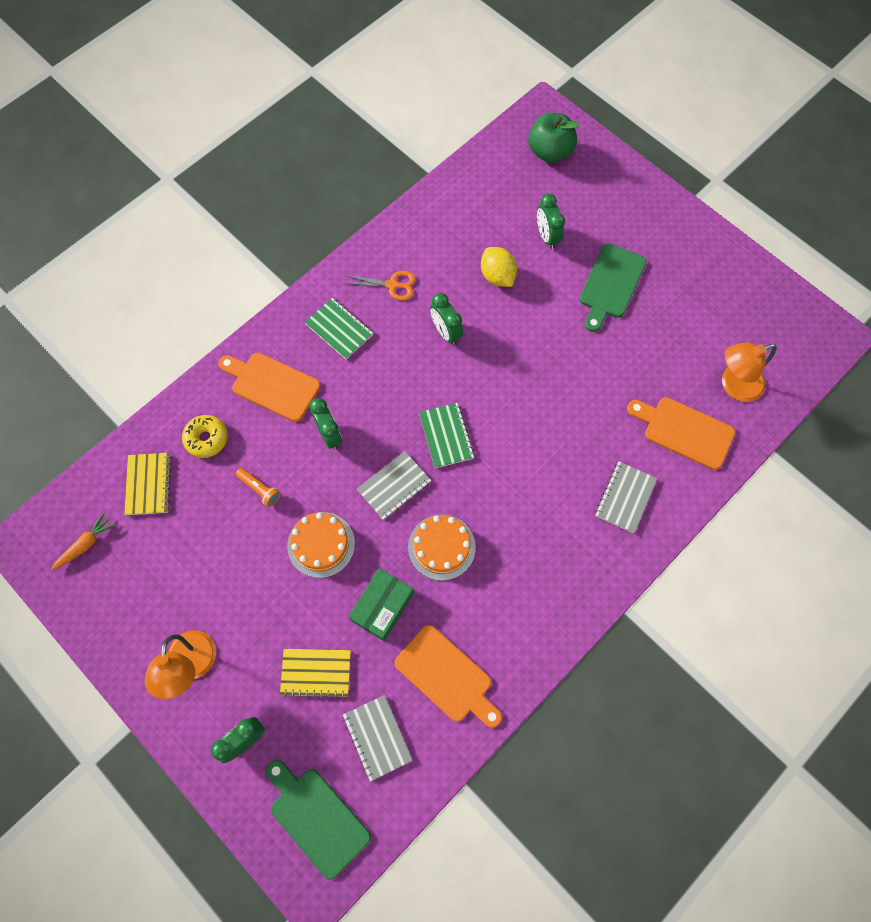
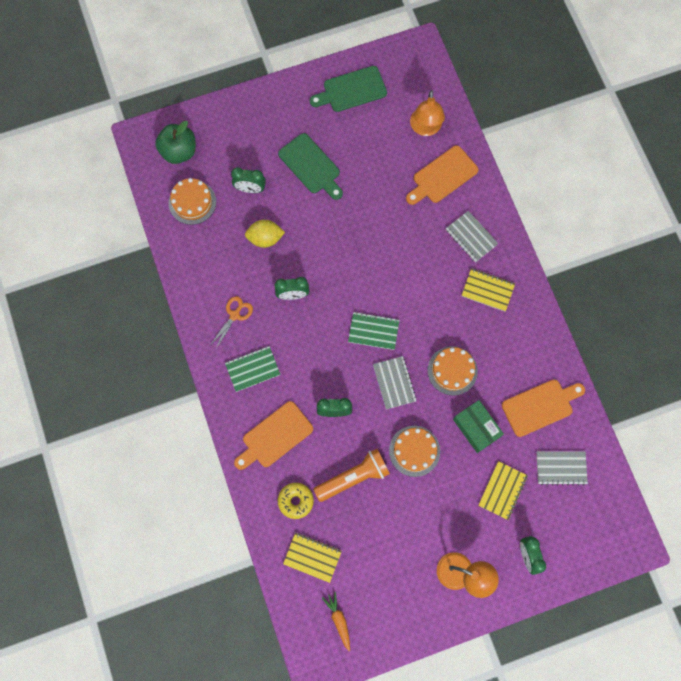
camera: 65 degrees left, 5 degrees up
(260, 489) = (354, 477): orange flashlight -> orange flashlight, size x1.95
(317, 817) = (595, 527): green cutting board -> green cutting board (351, 90)
(499, 189) = (192, 202): none -> orange cake
(566, 546) = (487, 290): none -> yellow notebook

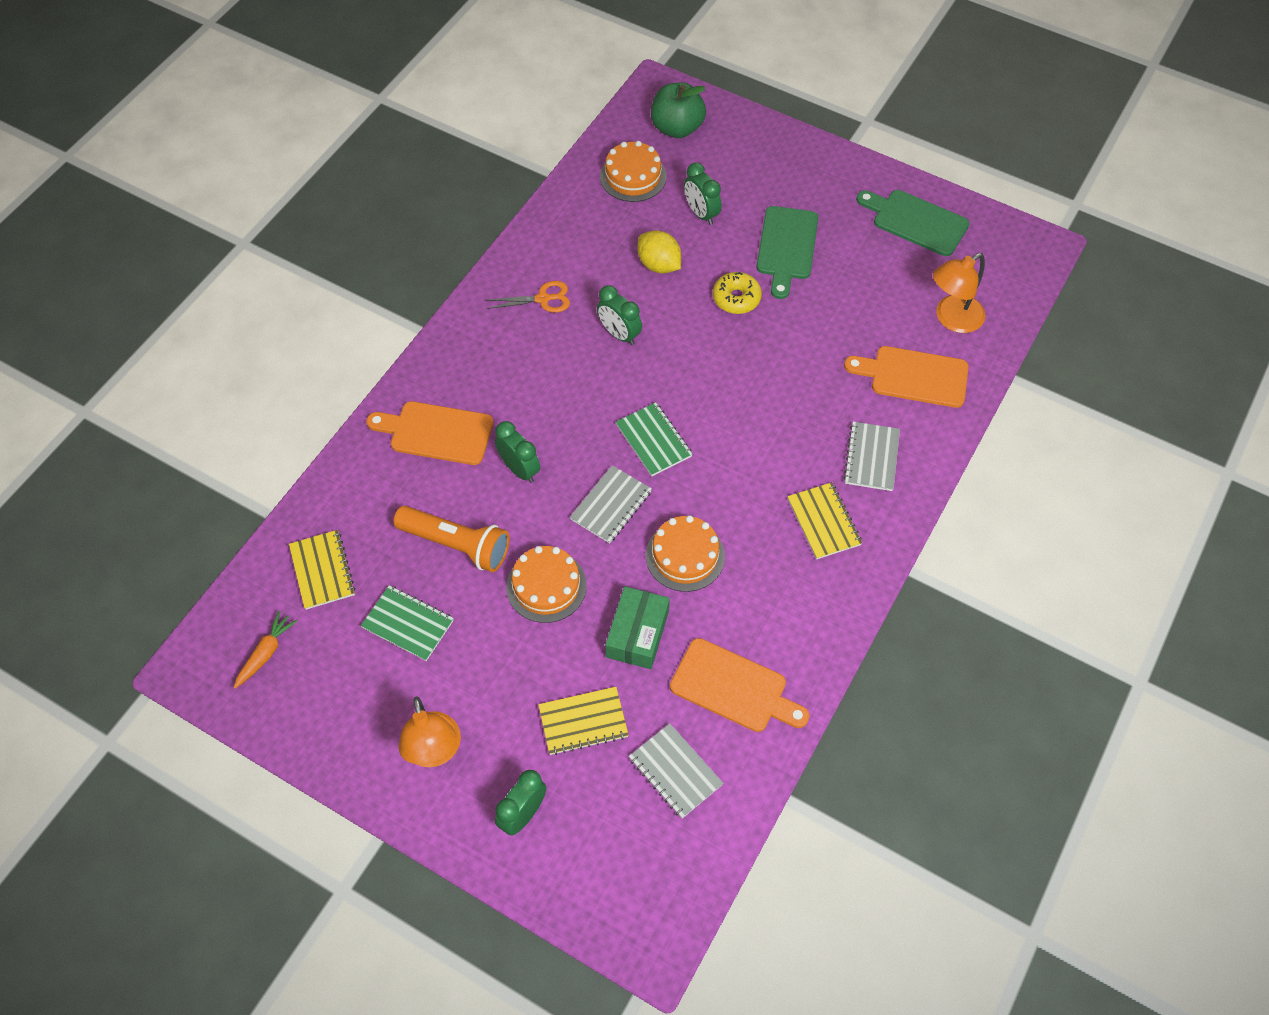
camera: 50 degrees right, 15 degrees down
(253, 369) = (496, 358): green notebook -> green notebook (408, 624)
(295, 501) = (377, 506): yellow donut -> yellow donut (736, 298)

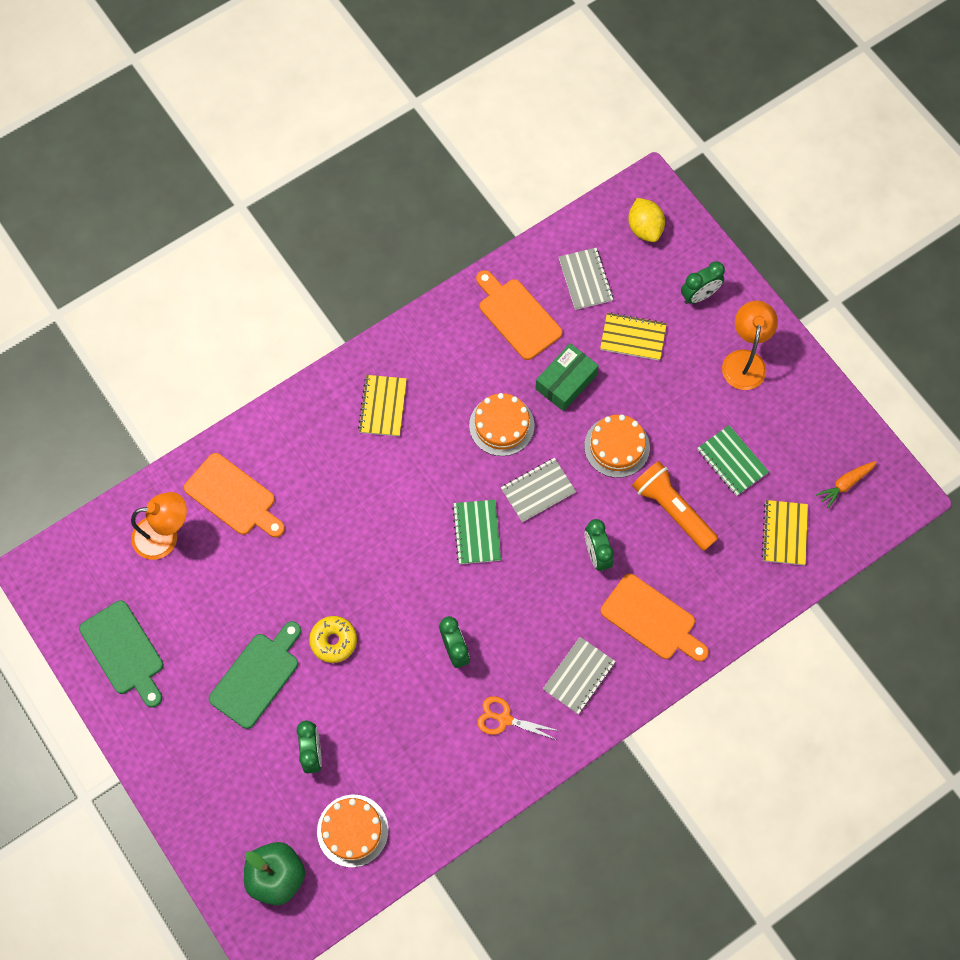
camera: 155 degrees left, 10 degrees up
(659, 265) = (382, 709): yellow lemon -> yellow lemon (644, 228)
(871, 457) = (313, 442): grey notebook -> grey notebook (579, 676)

